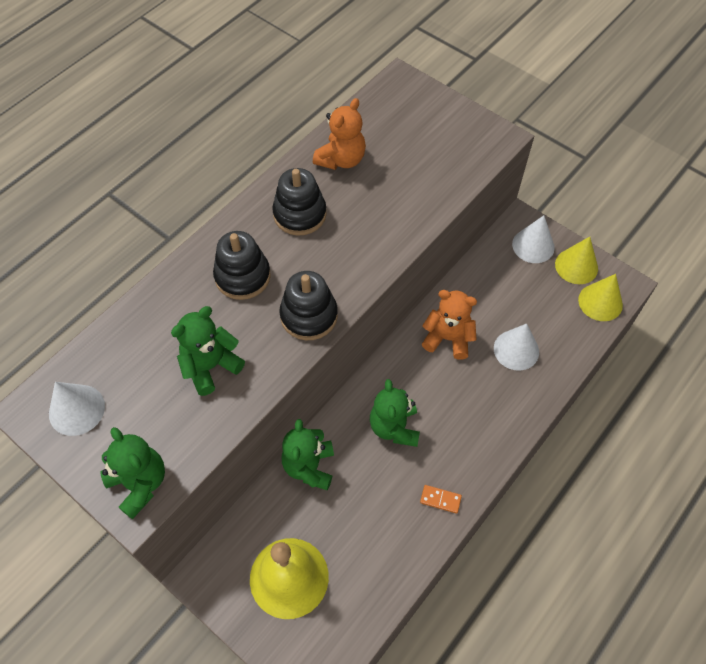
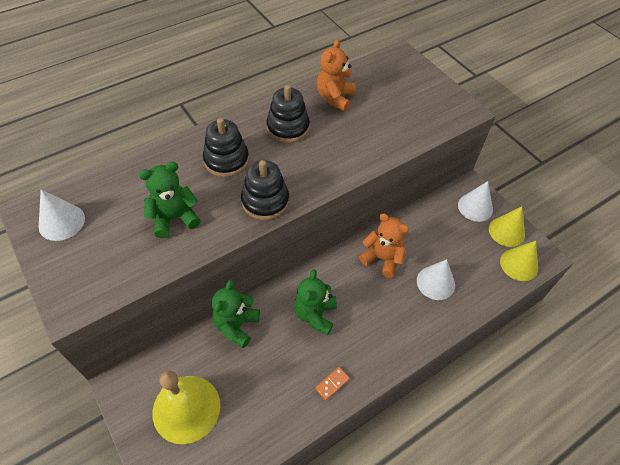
camera: 15 degrees right, 5 degrees down
(139, 483) = (81, 290): green teddy bear -> none
(341, 159) = (335, 98): orange teddy bear -> orange teddy bear turned 150 degrees clockwise
(440, 499) = (332, 384): orange domino -> orange domino turned 75 degrees counterclockwise

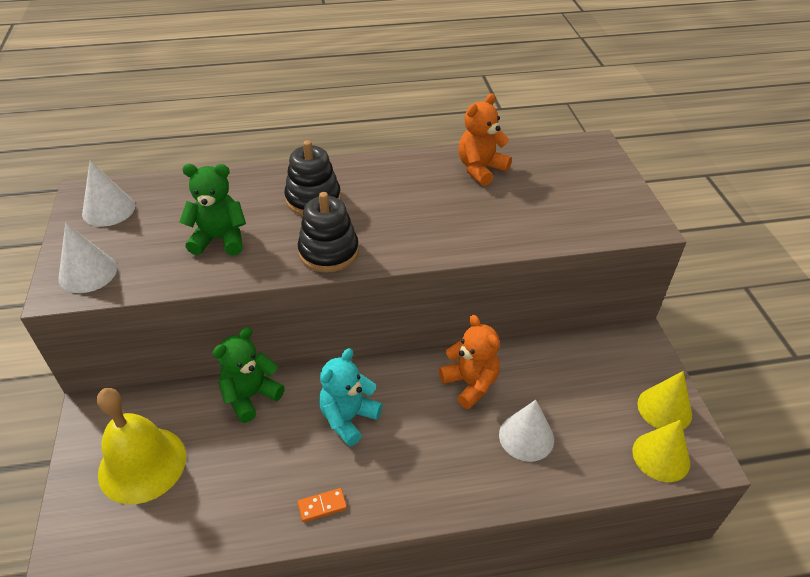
camera: 25 degrees right, 10 degrees down
(288, 128) = (404, 185): black stacking toy -> none
(315, 315) = (348, 418): green teddy bear -> turquoise teddy bear
(475, 207) = (633, 364): white cone -> white cone (88, 273)

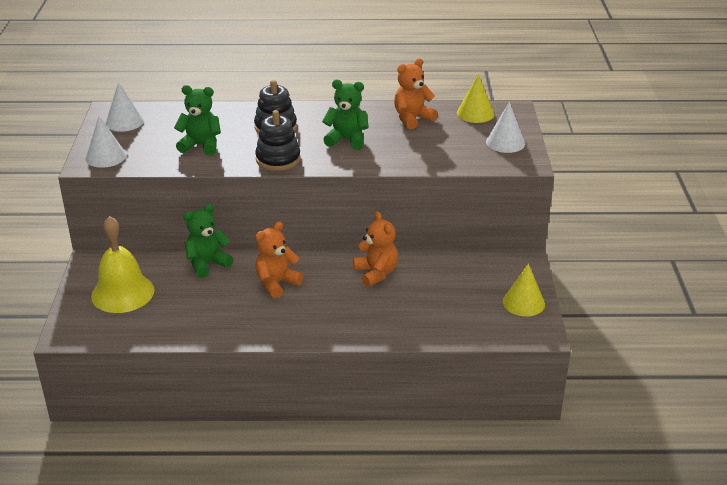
camera: 10 degrees right, 10 degrees down
(322, 506) = (244, 328): orange domino -> none
(348, 418) = (276, 283): turquoise teddy bear -> orange teddy bear
(410, 210) = (347, 140): none -> green teddy bear
(526, 437) = (407, 307): white cone -> white cone (505, 142)
(661, 456) = (507, 328): yellow cone -> yellow cone (475, 113)

